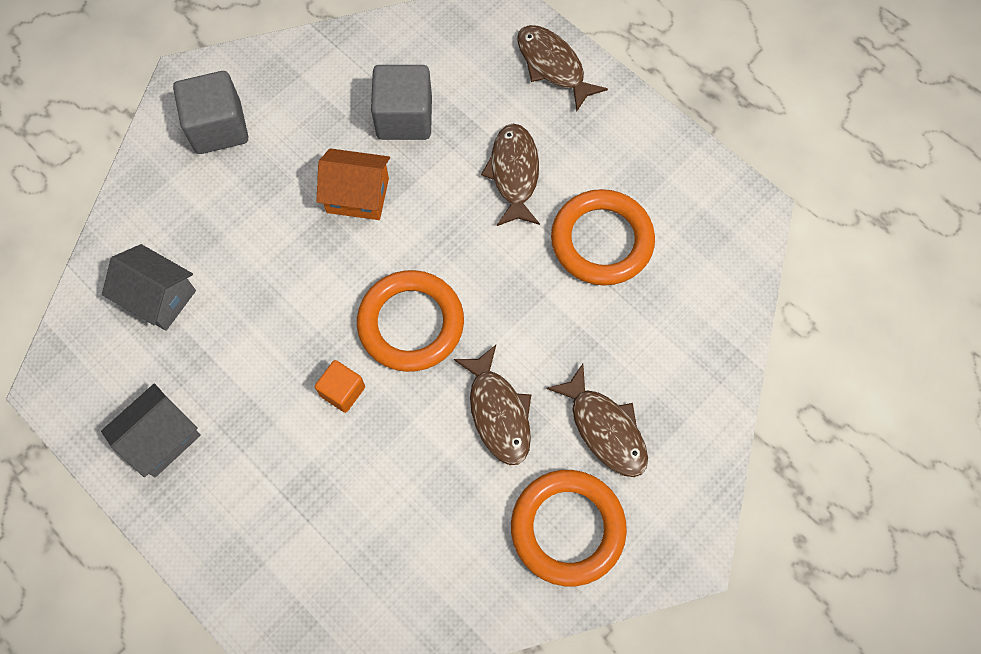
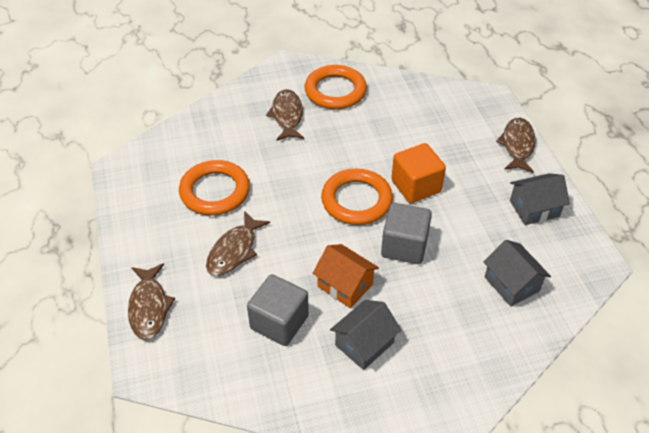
camera: 150 degrees left, 20 degrees down
(218, 128) = (422, 384): grey cube -> grey cube (404, 246)
(300, 139) = (364, 344): none -> grey house
(342, 391) = (416, 186): orange cube -> orange cube, size x1.74
(498, 412) = (336, 143): brown fish -> brown fish (517, 145)

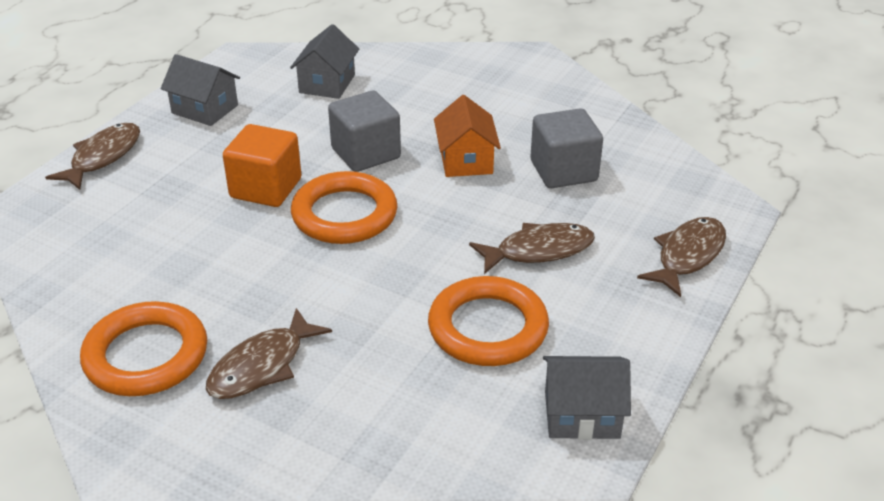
camera: 135 degrees left, 10 degrees down
(364, 344) = (507, 119): grey house -> grey house (581, 414)
(517, 145) = (103, 157): brown fish -> brown fish turned 150 degrees clockwise

